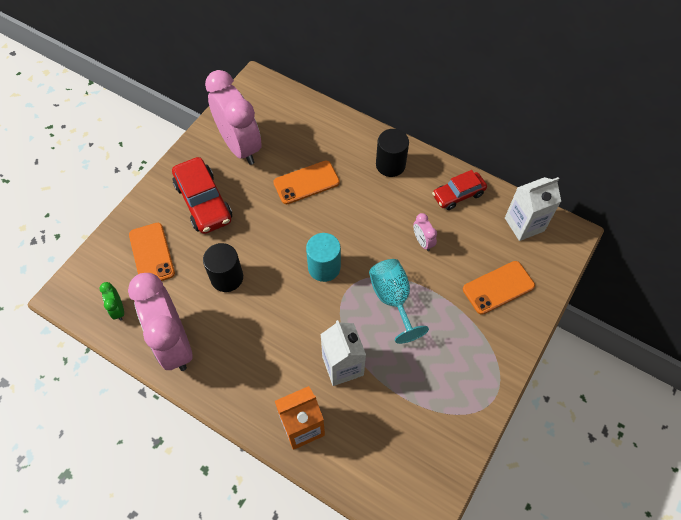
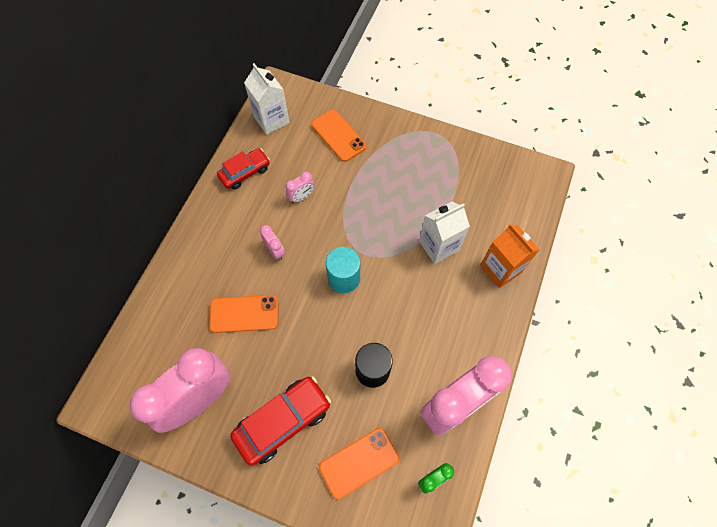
camera: 100 degrees left, 5 degrees up
(306, 182) = (244, 314): orange phone -> orange phone turned 60 degrees counterclockwise
(365, 212) = (275, 251): none -> pink clock
(390, 165) = (214, 235): black cylinder -> none
(392, 299) = (366, 214): turquoise goblet -> none
(458, 195) = (245, 172): red car -> red car turned 90 degrees counterclockwise

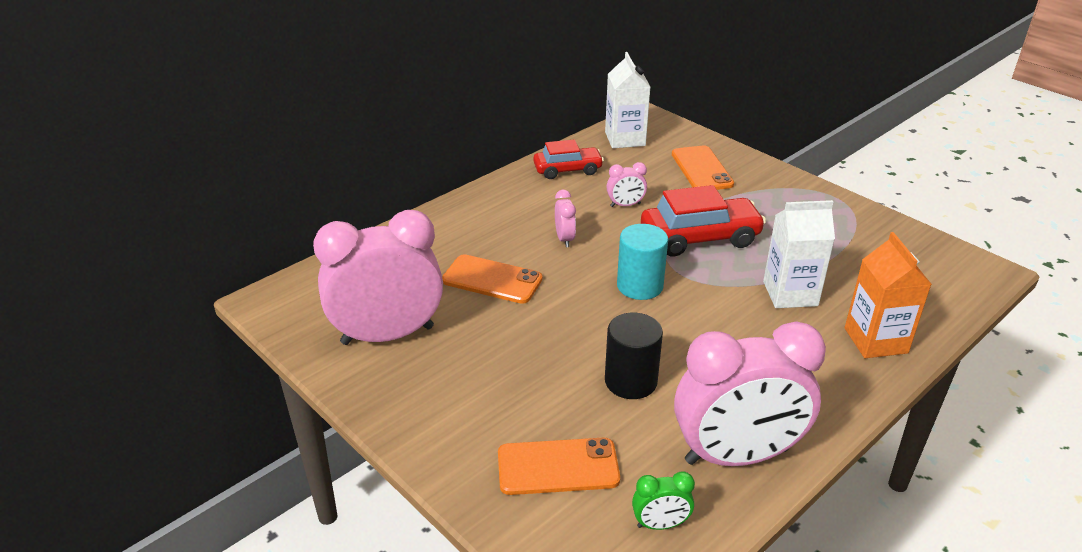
camera: 25 degrees right, 30 degrees down
(283, 421) = (478, 390): red car -> red car (700, 238)

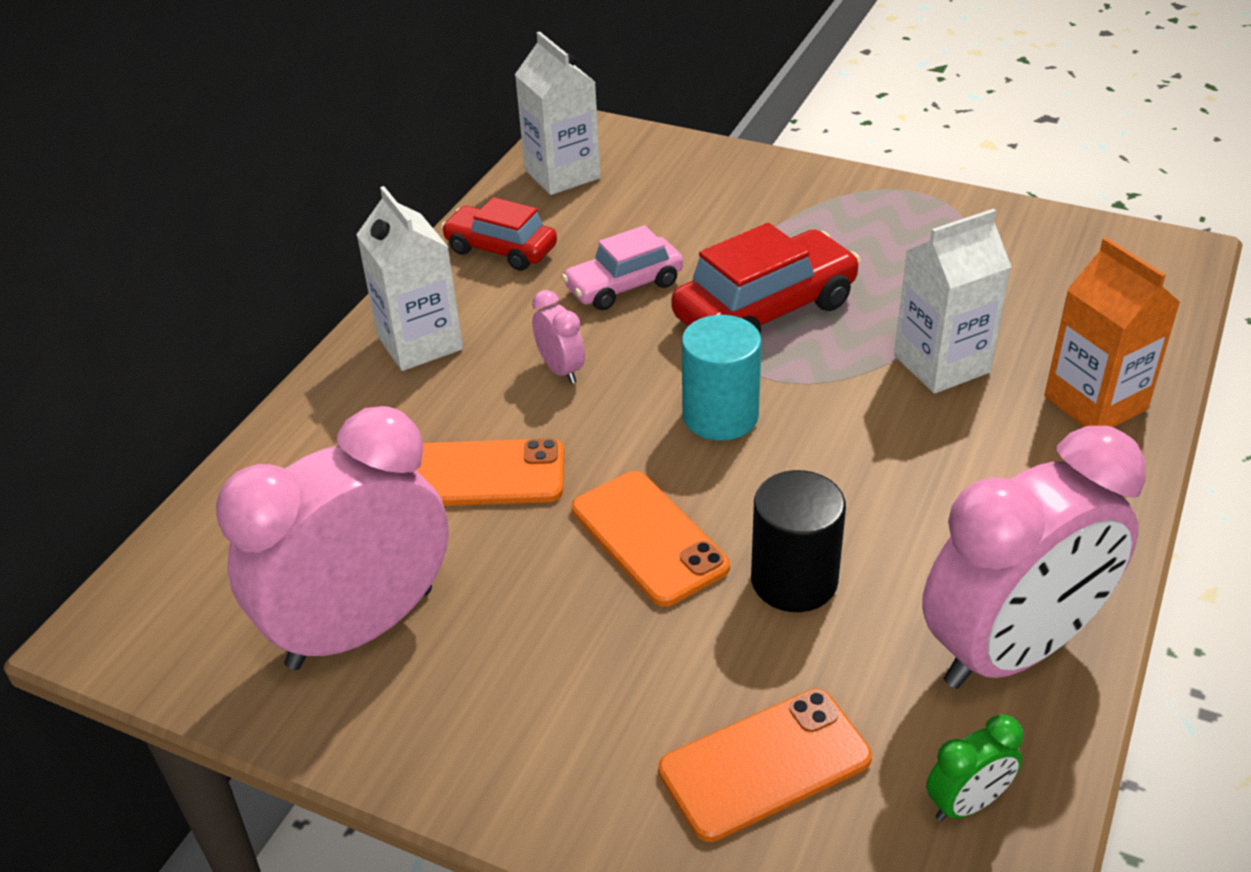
camera: 20 degrees left, 5 degrees up
(497, 206) = (420, 343): none -> white carton
(567, 170) = (501, 249): red car -> red car turned 120 degrees counterclockwise
(625, 205) = (624, 286): pink clock -> pink car
(701, 169) = (705, 196): orange phone -> orange phone (648, 538)

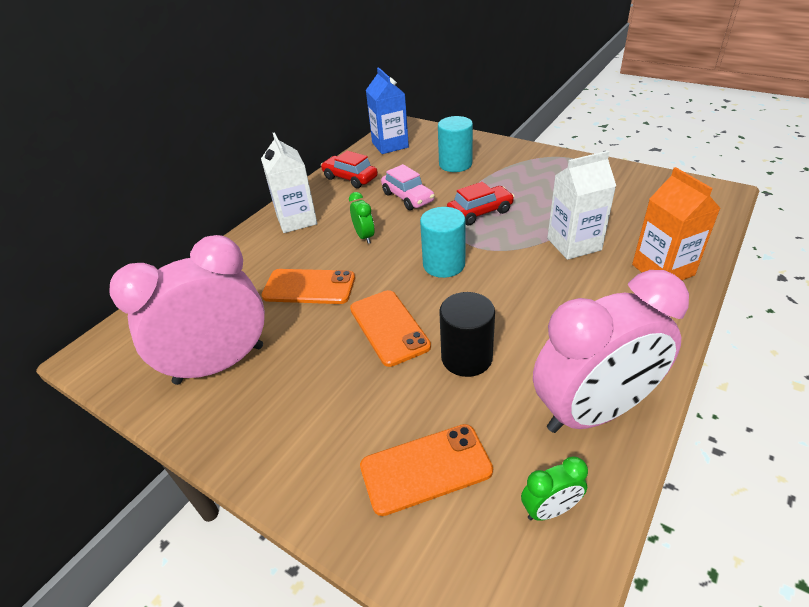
camera: 10 degrees right, 0 degrees up
(561, 370) = (364, 236): pink clock -> green clock
(562, 174) = (390, 145): white carton -> blue carton
(624, 286) = (408, 197): pink car -> pink car turned 105 degrees counterclockwise
(699, 212) = (455, 164): none -> turquoise cylinder
(765, 310) = (480, 212): red car -> red car, size x0.64

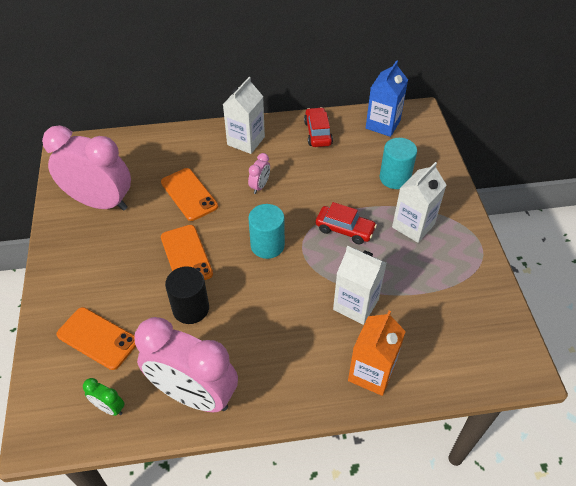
camera: 45 degrees right, 10 degrees up
(364, 236) = (260, 186): green clock -> pink clock
(389, 327) = (186, 255): orange phone -> orange phone turned 45 degrees counterclockwise
(408, 197) = (324, 179): pink car -> none
(518, 178) = (413, 226): none -> white carton

